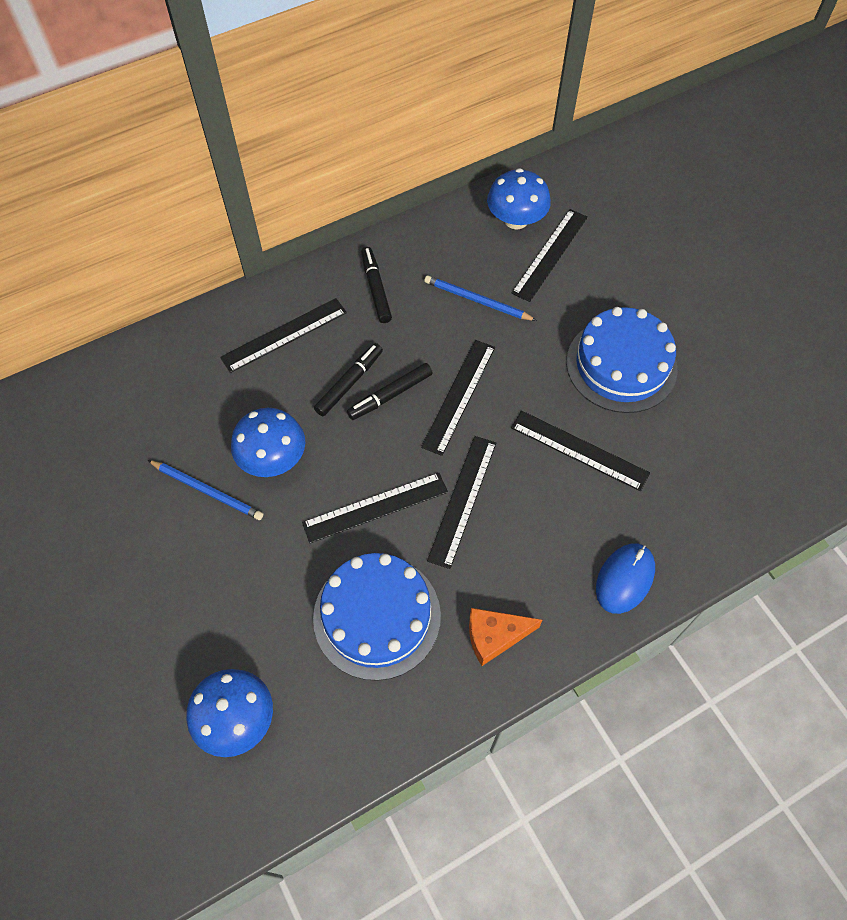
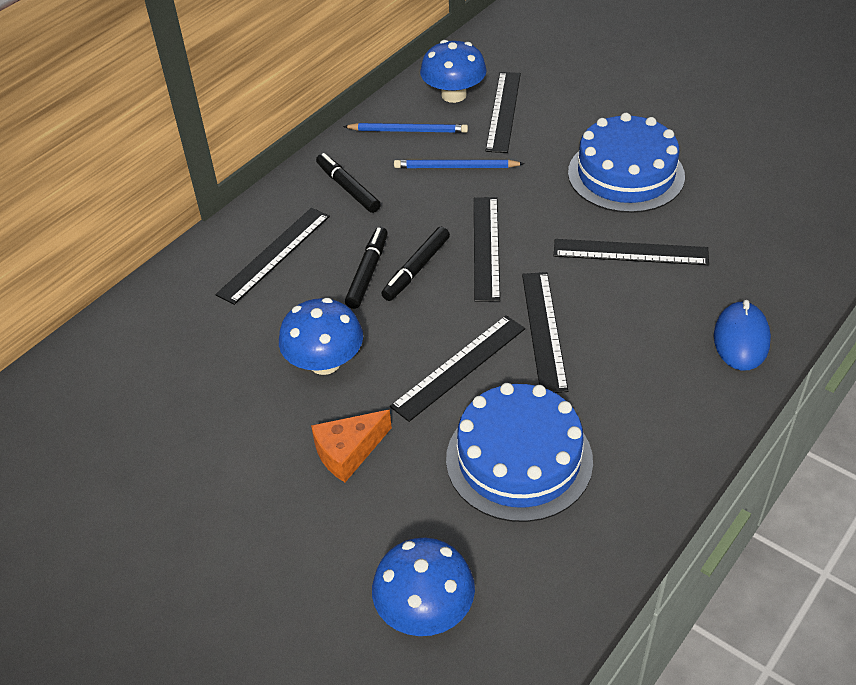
camera: 20 degrees left, 15 degrees down
(207, 491) = (269, 415): blue pencil -> blue pencil (408, 131)
(495, 636) = (649, 432): orange cheese -> orange cheese (348, 452)

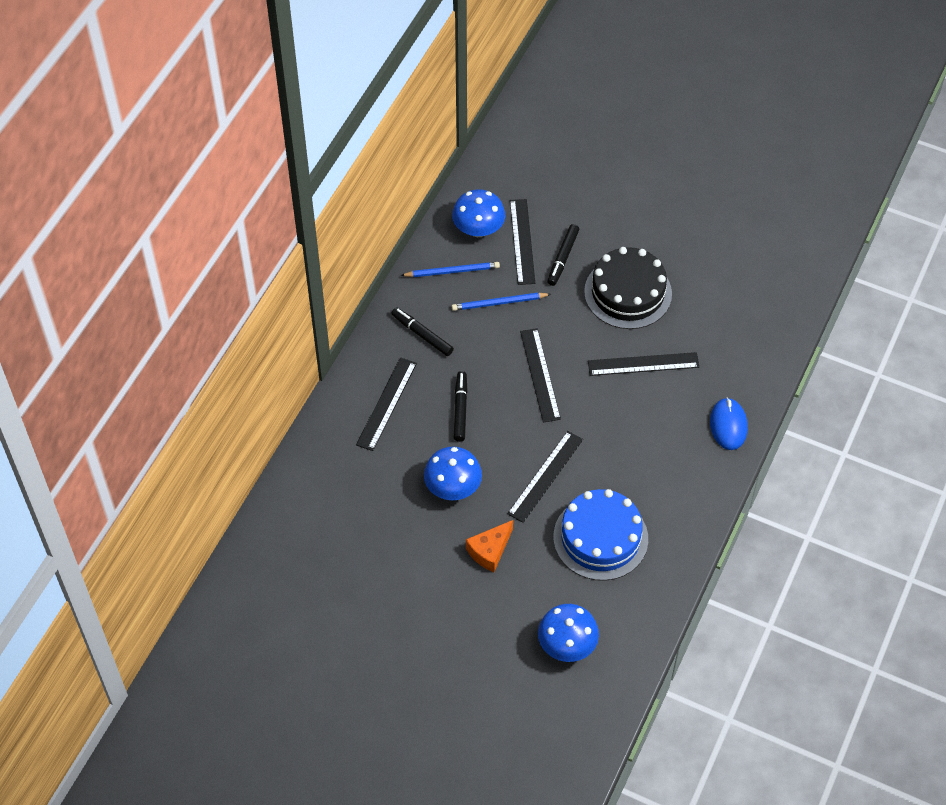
camera: 15 degrees left, 10 degrees up
(416, 269) = (494, 401): black marker -> black marker (563, 258)
(544, 330) = (596, 438): black ruler -> none
(626, 174) = (628, 293): blue cake -> black cake

